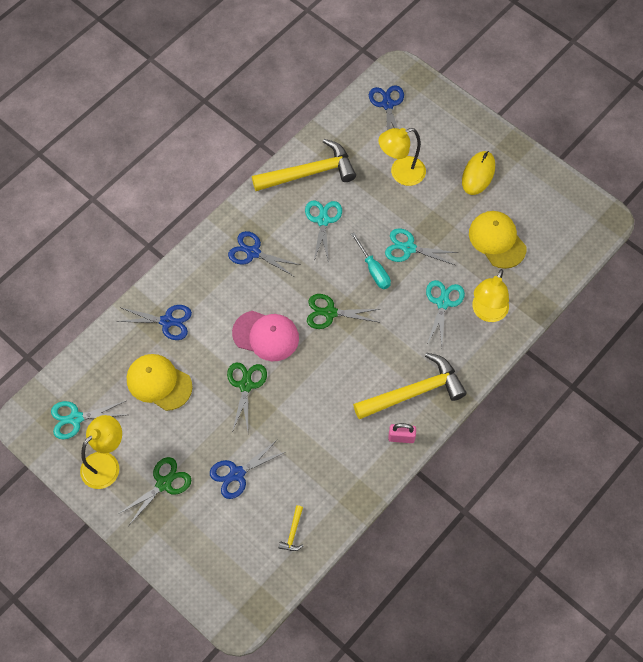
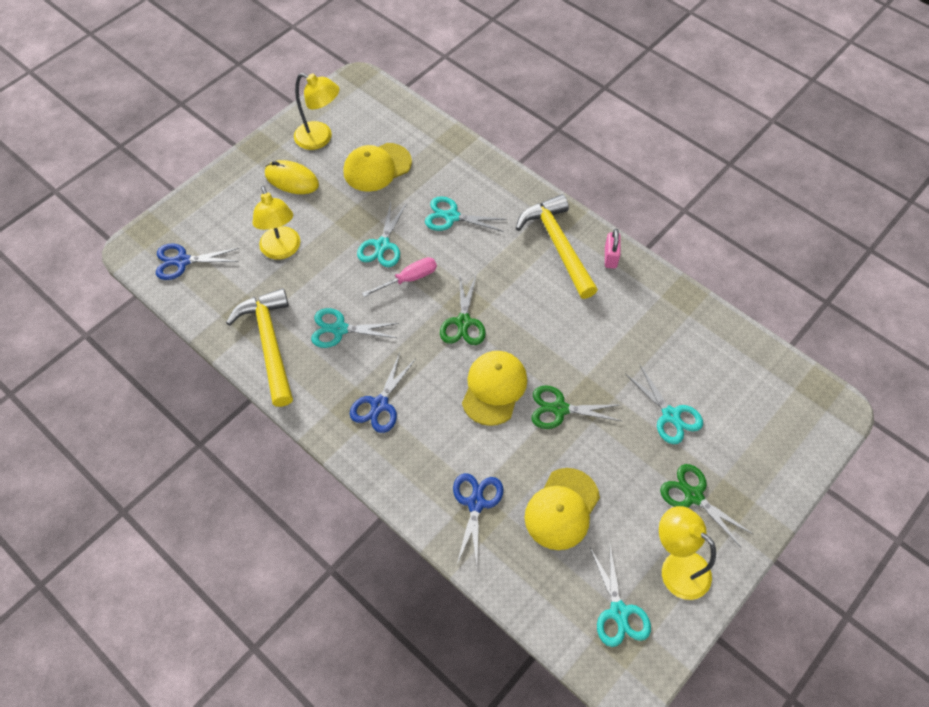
camera: 90 degrees left, 5 degrees down
(237, 474) = (670, 415): blue scissors -> turquoise scissors
(266, 336) = (494, 388): pink cap -> yellow cap
(293, 532) = (730, 358): yellow hammer -> none
(373, 270) = (409, 279): turquoise screwdriver -> pink screwdriver
(487, 313) = (463, 179): yellow lamp -> yellow lamp (320, 138)

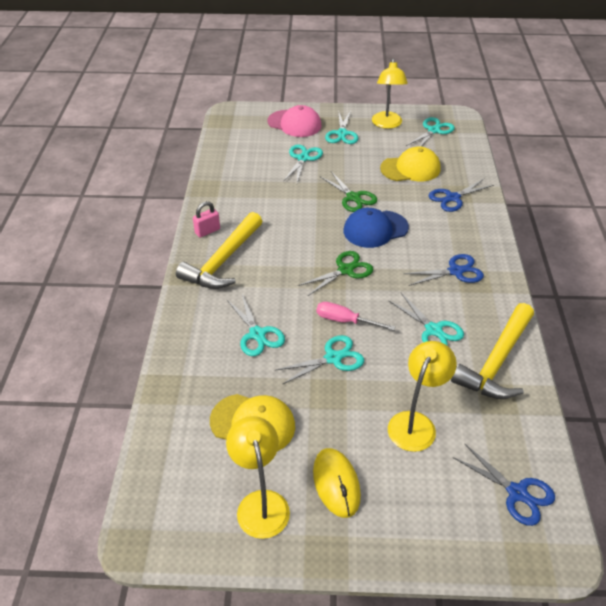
camera: 130 degrees left, 15 degrees down
(494, 388) = (375, 229): yellow cap -> blue cap
(693, 496) = (342, 134): green scissors -> turquoise scissors
(756, 461) = (294, 124): none -> pink cap

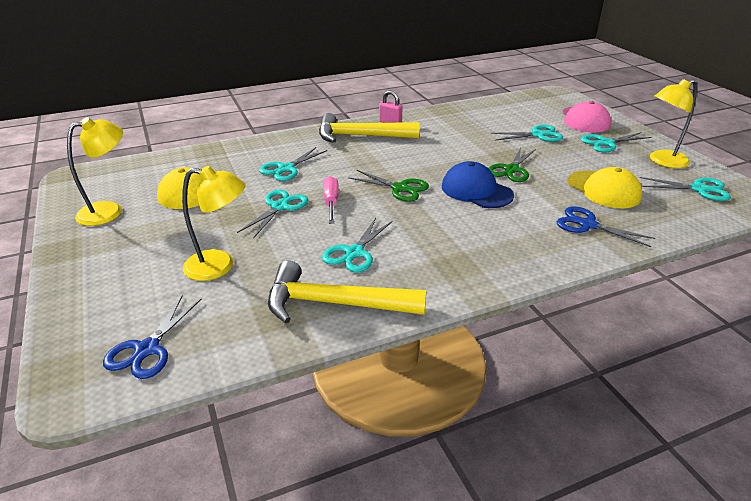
camera: 65 degrees right, 10 degrees down
(333, 358) = (279, 207): turquoise scissors -> turquoise scissors turned 105 degrees counterclockwise
(336, 483) = (136, 239): yellow mouse -> none
(455, 271) = (459, 250): blue scissors -> none

